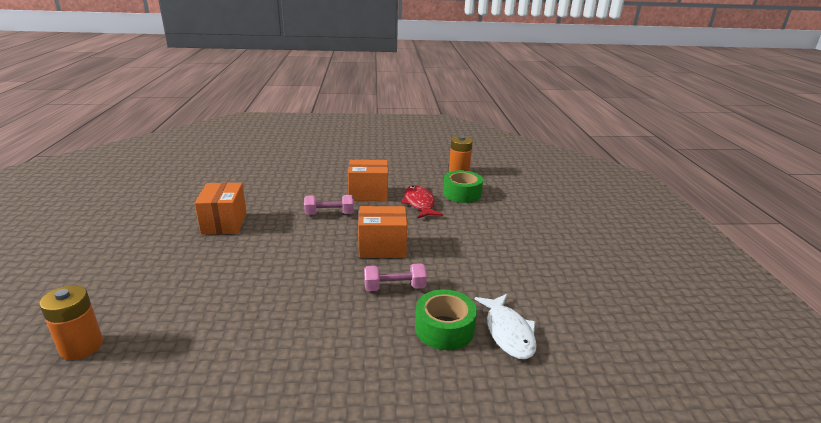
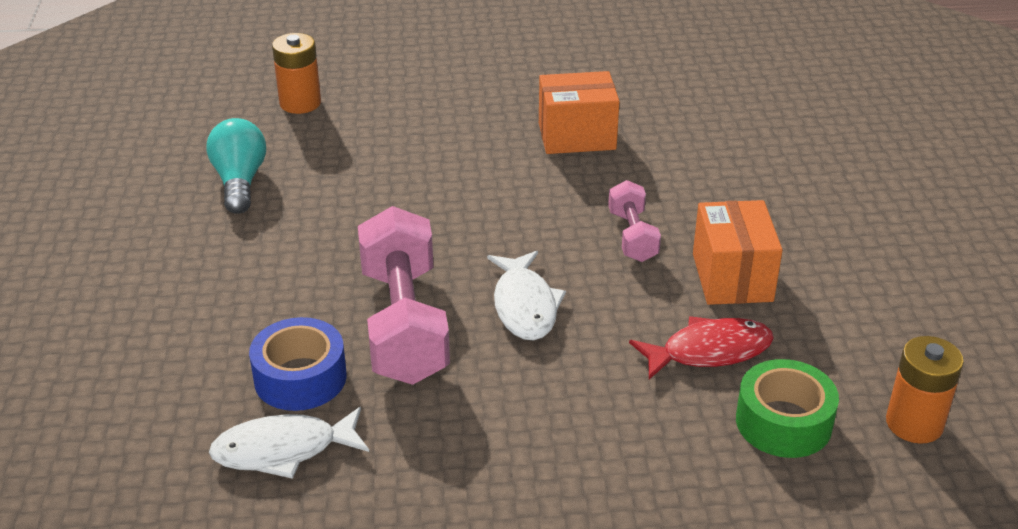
camera: 90 degrees right, 10 degrees up
(193, 378) = (239, 182): none -> turquoise light bulb
(382, 247) = (525, 306): orange box -> white fish
(394, 287) = (404, 324): pink dumbbell -> pink dumbbell, size x1.93
(444, 328) = (300, 378): green tape -> blue tape

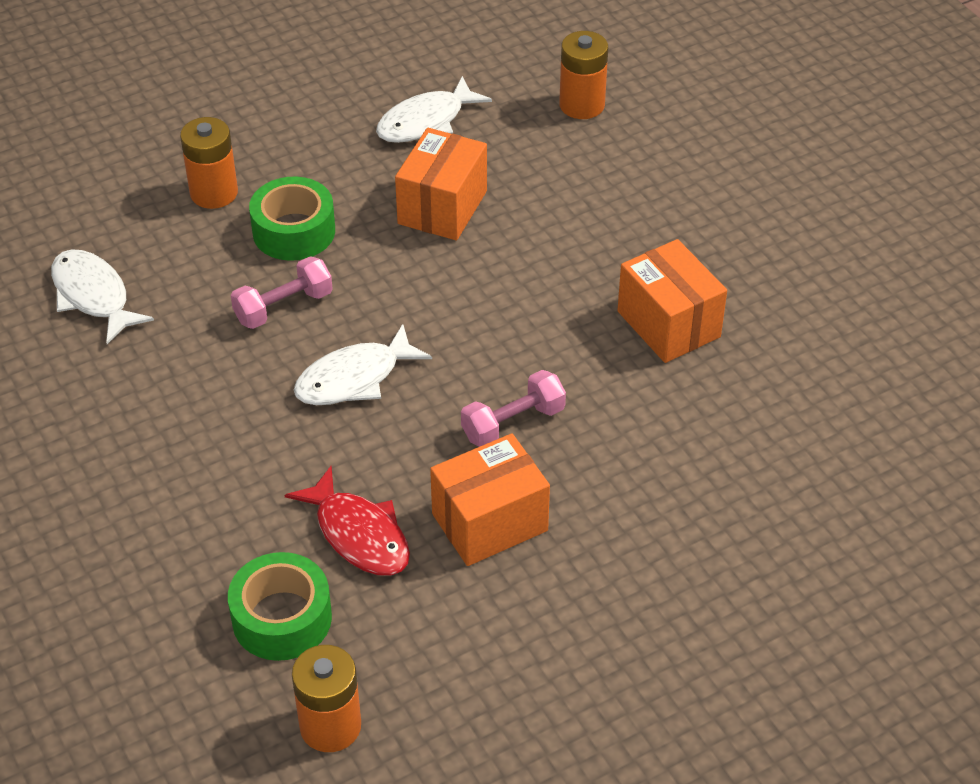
camera: 65 degrees right, 10 degrees up
(209, 329) = (214, 193): none -> orange battery
(239, 182) = (426, 122): turquoise light bulb -> white fish
(300, 378) = (181, 271): blue tape -> none
(309, 292) = (294, 231): none -> green tape
(355, 203) = (442, 207): none -> orange box
(404, 324) = (283, 307): pink dumbbell -> pink dumbbell, size x0.52

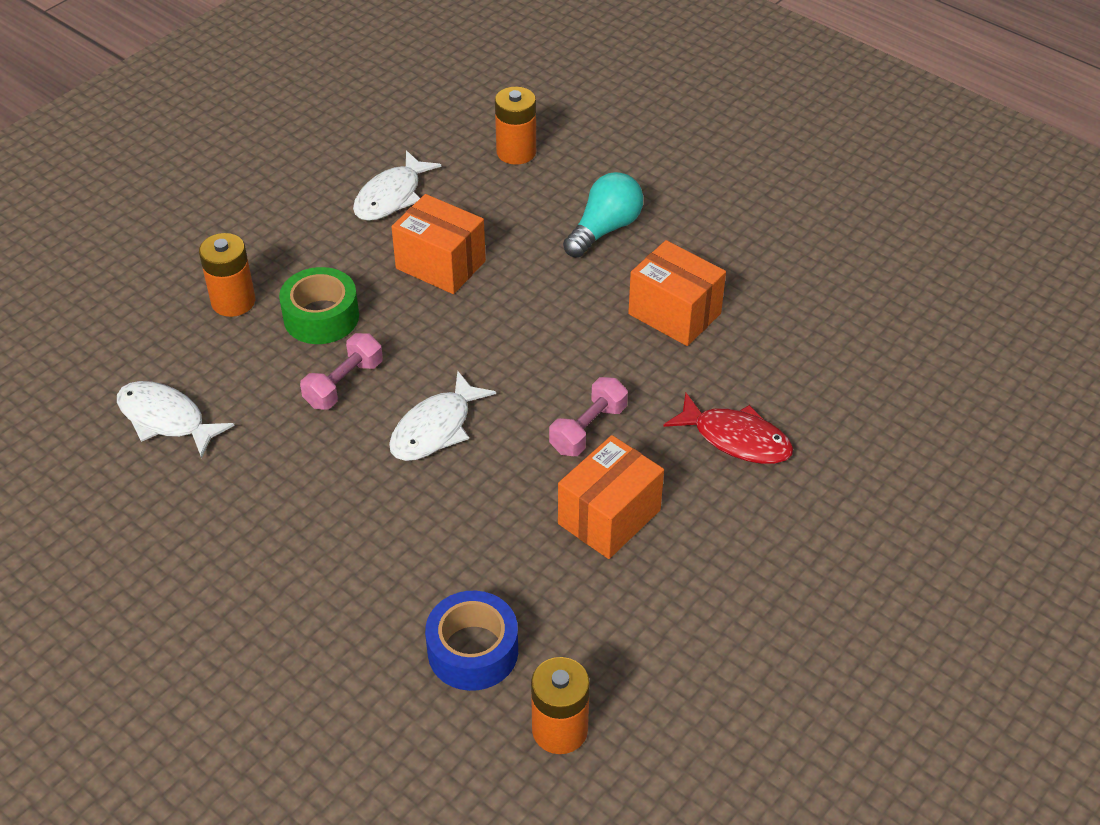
camera: 20 degrees left, 0 degrees up
(282, 618) = (473, 651): green tape -> blue tape
(358, 534) = (504, 559): red fish -> red fish (736, 438)
(442, 207) = (440, 265): orange box -> orange box turned 60 degrees counterclockwise
(637, 212) = (604, 229): none -> turquoise light bulb

